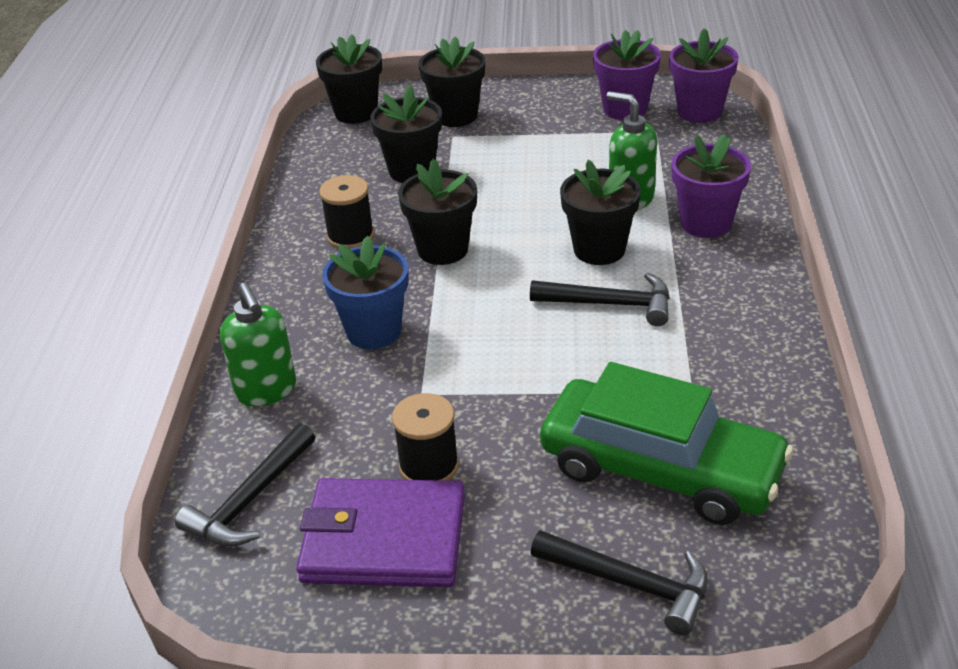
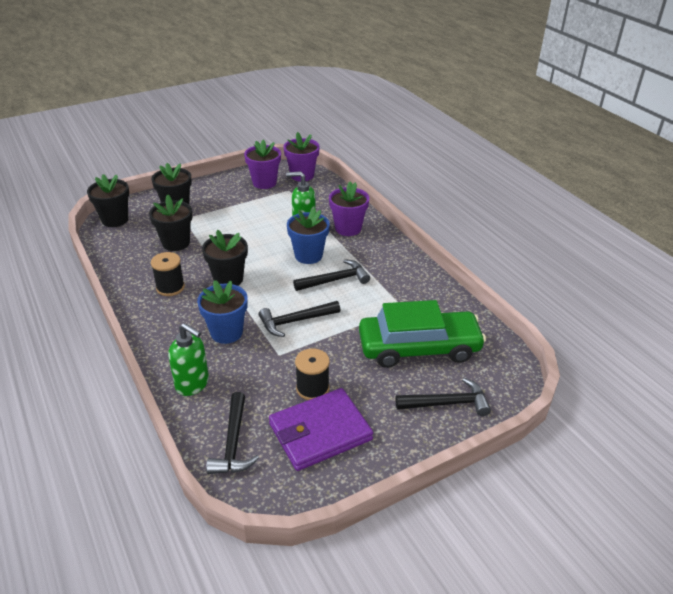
camera: 35 degrees left, 0 degrees up
(490, 350) = (295, 321): none -> black hammer
(599, 249) = (308, 255): black flower pot -> blue flower pot

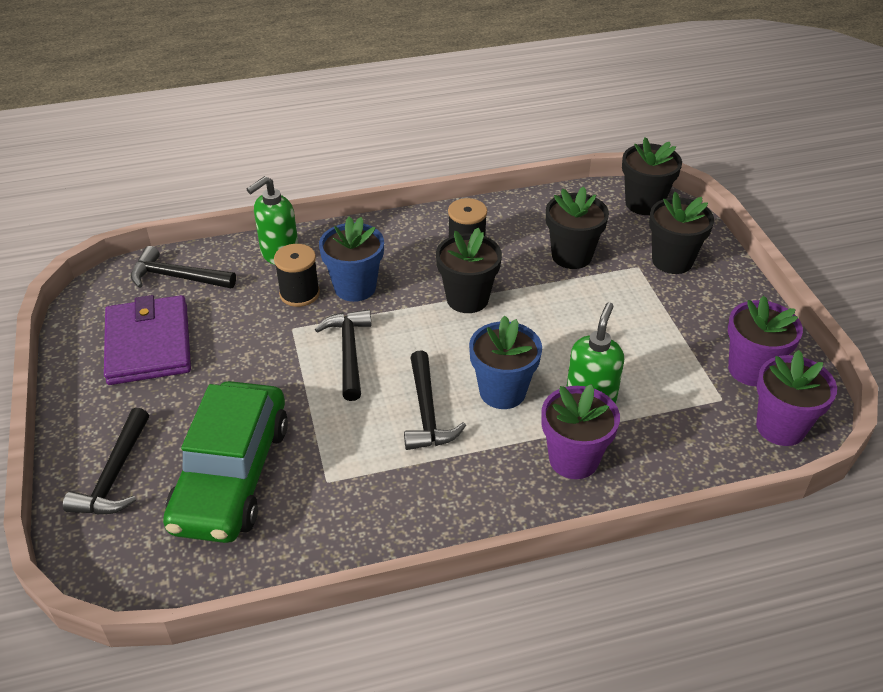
camera: 105 degrees right, 5 degrees up
(312, 388) = (218, 349): black spool -> black spool (299, 293)

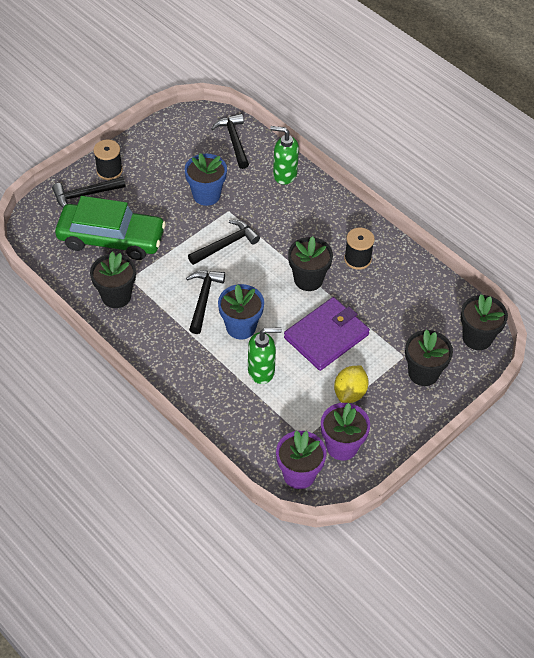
camera: 60 degrees right, 10 degrees up
(149, 344) = (176, 158): purple wallet -> purple wallet (326, 336)
(231, 475) = (111, 239): green car -> green car turned 150 degrees counterclockwise
(299, 293) = (258, 200): black spool -> black spool (109, 171)
(355, 287) = (281, 222): blue flower pot -> blue flower pot (206, 195)
(427, 412) = (203, 299): black hammer -> black hammer turned 135 degrees clockwise
(571, 256) = (388, 316): black flower pot -> black flower pot (116, 296)
(573, 459) = (209, 379): purple flower pot -> none
(670, 331) = (350, 393): none -> yellow lemon

